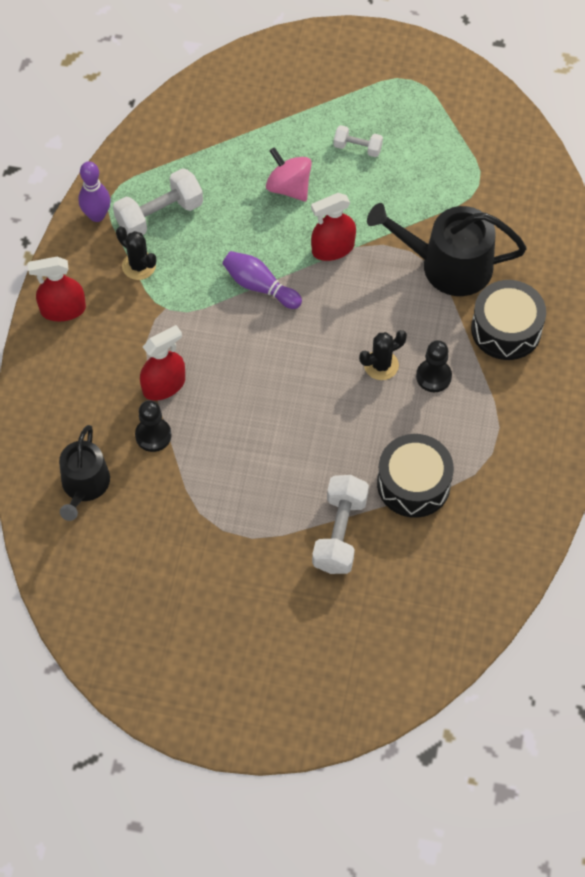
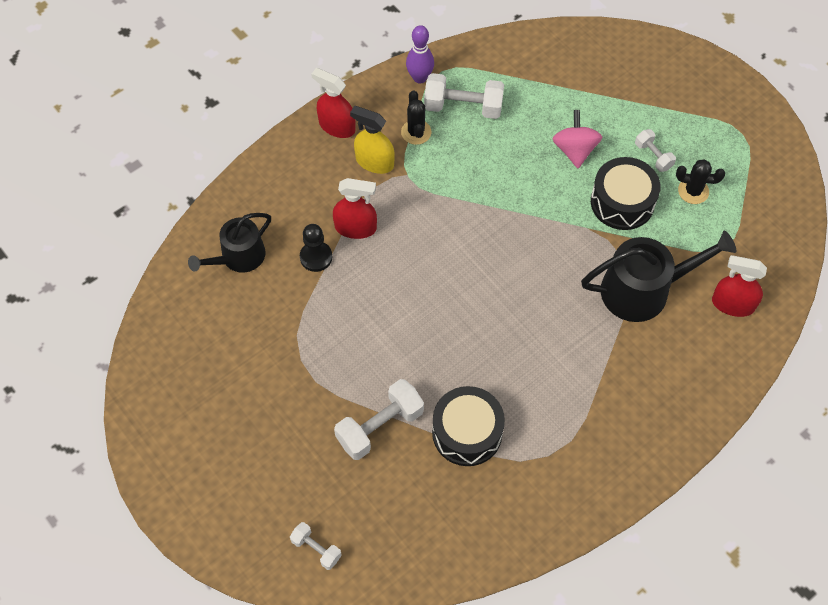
camera: 40 degrees right, 0 degrees up
(126, 317) = (374, 162): none -> yellow spray bottle
(260, 286) = (487, 206): purple bowling pin -> none
(333, 248) = (566, 216): red spray bottle -> red spray bottle (732, 304)
(380, 668) = (316, 549): none -> white dumbbell
(381, 365) = (524, 327): black cactus -> black cactus (693, 191)
(433, 376) = (556, 364): black pawn -> none
(447, 265) = (643, 290): black watering can -> black watering can turned 120 degrees clockwise
(506, 329) = (645, 370): black drum -> black drum (622, 202)

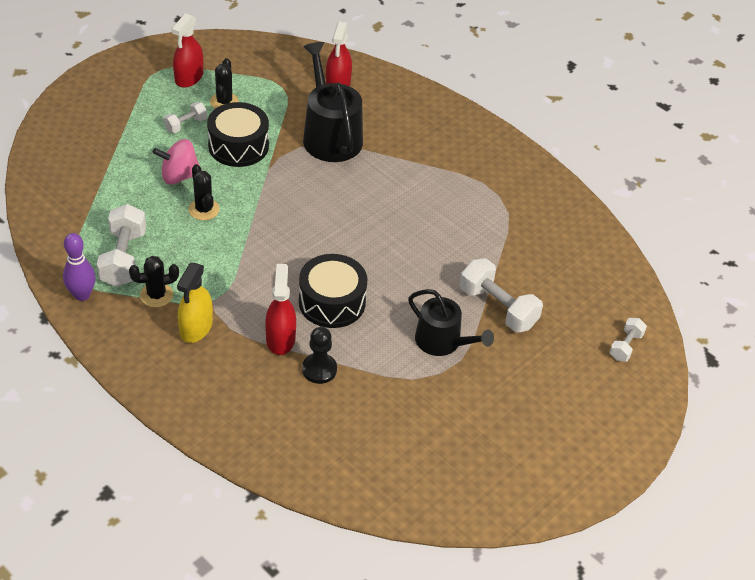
camera: 100 degrees left, 15 degrees down
(238, 257) = (326, 438): black watering can -> black watering can (442, 342)
(337, 126) = (147, 363): red spray bottle -> red spray bottle (189, 77)
(467, 432) = (490, 247): black drum -> black drum (332, 302)
(527, 170) = (204, 209): none -> black cactus

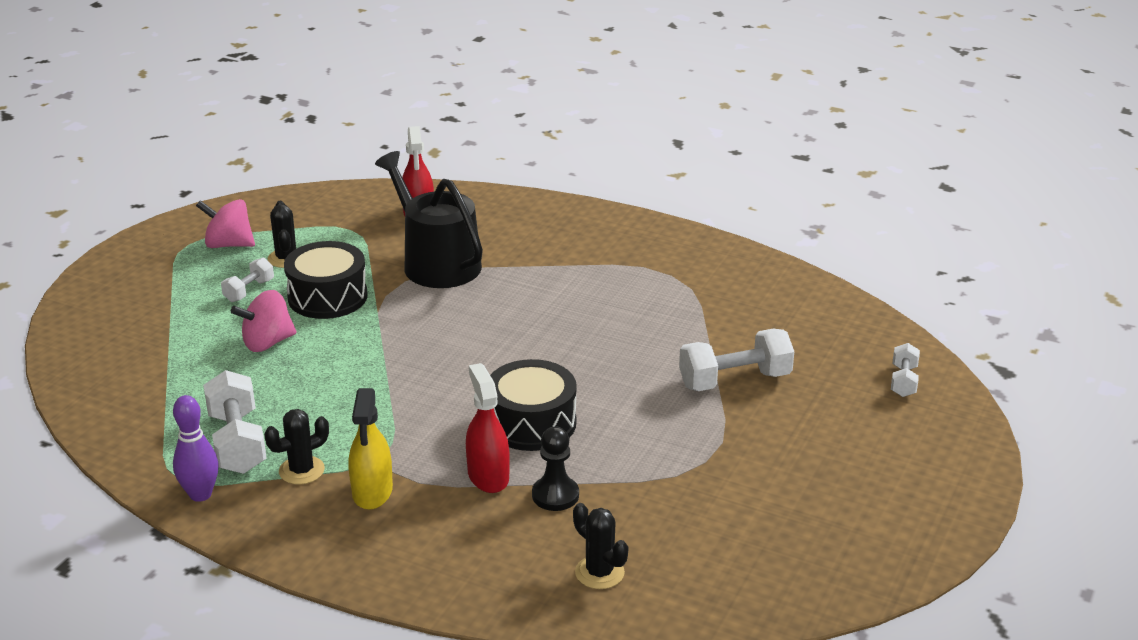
camera: 15 degrees left, 15 degrees down
(189, 77) = (229, 244): red spray bottle -> pink spinning top
(204, 209) = (317, 369): black cactus -> black cactus (599, 573)
(442, 342) = (690, 429): black watering can -> none
(498, 308) = (734, 380): white dumbbell -> white dumbbell turned 45 degrees counterclockwise

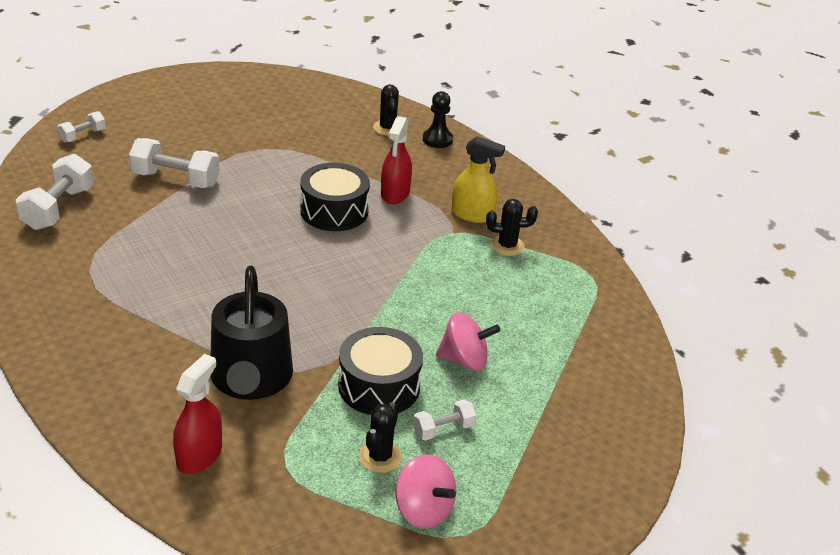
camera: 150 degrees left, 5 degrees up
(200, 494) = (582, 259): purple bowling pin -> none
(237, 442) = (538, 283): white dumbbell -> white dumbbell (58, 208)
(372, 492) = (472, 214): yellow spray bottle -> yellow spray bottle turned 75 degrees clockwise
(555, 495) = (368, 168): black pawn -> black pawn (437, 139)

